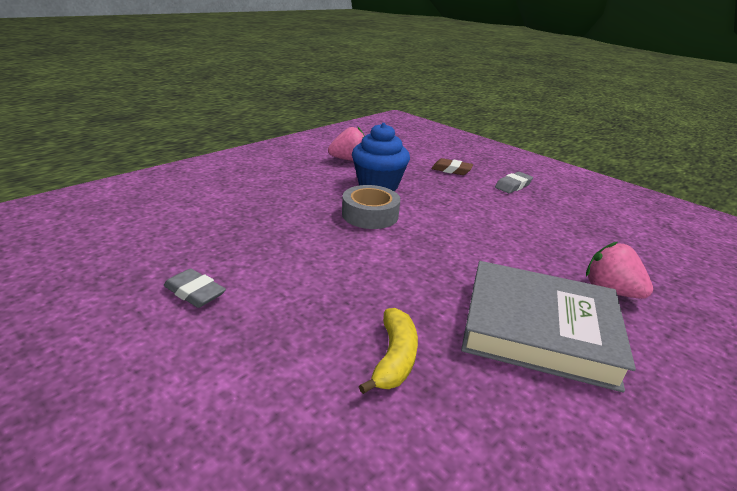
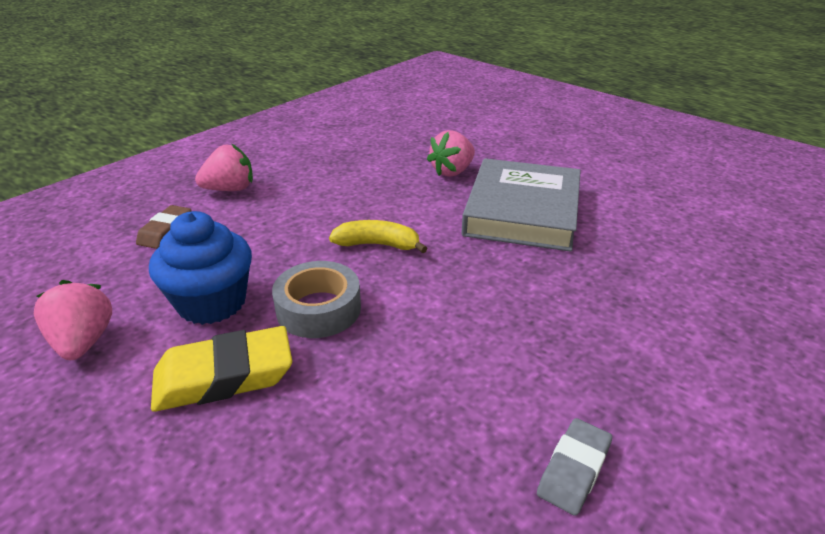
camera: 90 degrees left, 5 degrees up
(315, 190) = (224, 376): none -> yellow eraser
(394, 358) = (600, 288): yellow banana -> yellow banana (378, 245)
(513, 186) = (230, 189): grey eraser -> pink strawberry

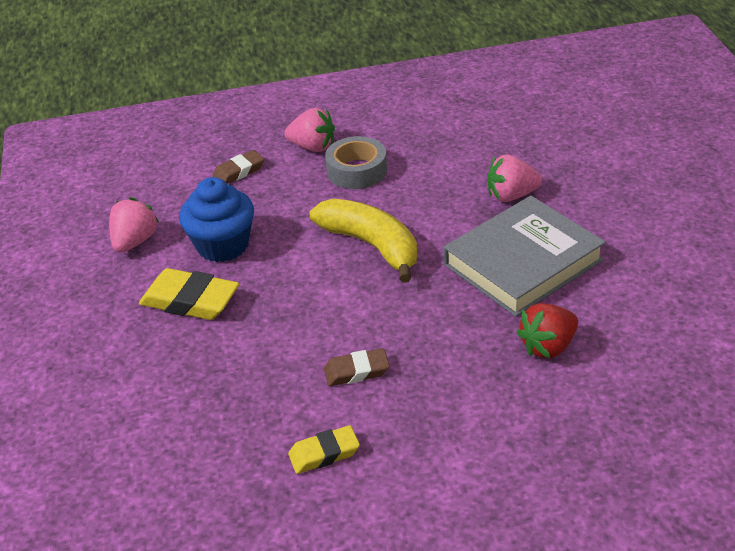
camera: 40 degrees right, 5 degrees up
(318, 309) = (282, 280): grey tape -> grey tape (357, 171)
(378, 245) = (371, 245): yellow banana -> yellow banana, size x1.65
(498, 361) = (356, 371): none -> brown eraser
(574, 470) = (324, 453): grey eraser -> yellow eraser
(625, 263) = (548, 346): none -> red strawberry

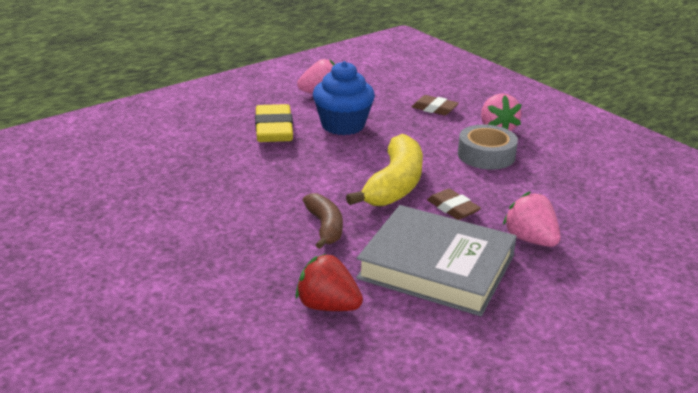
camera: 60 degrees right, 10 degrees down
(324, 453) = (142, 222): yellow eraser -> none
(356, 371) = (238, 214): brown eraser -> brown eraser (453, 208)
(419, 314) = (325, 227): none -> brown banana

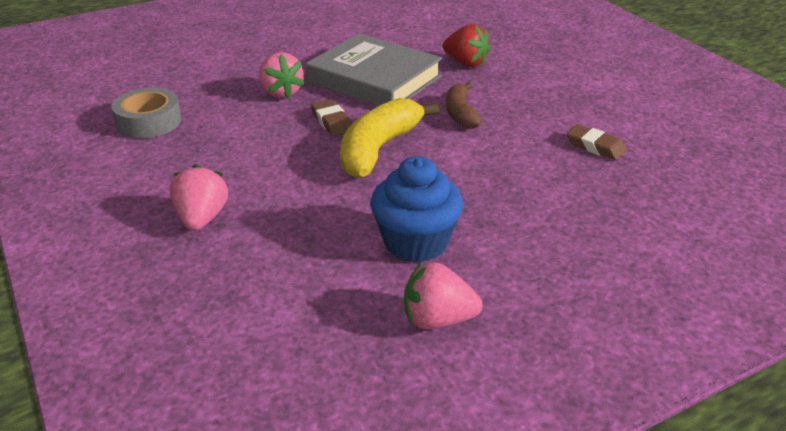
camera: 170 degrees left, 5 degrees up
(274, 129) = (517, 242): yellow eraser -> none
(434, 109) = (263, 267): brown eraser -> brown eraser (595, 146)
(486, 155) = (250, 179): grey tape -> grey tape (149, 122)

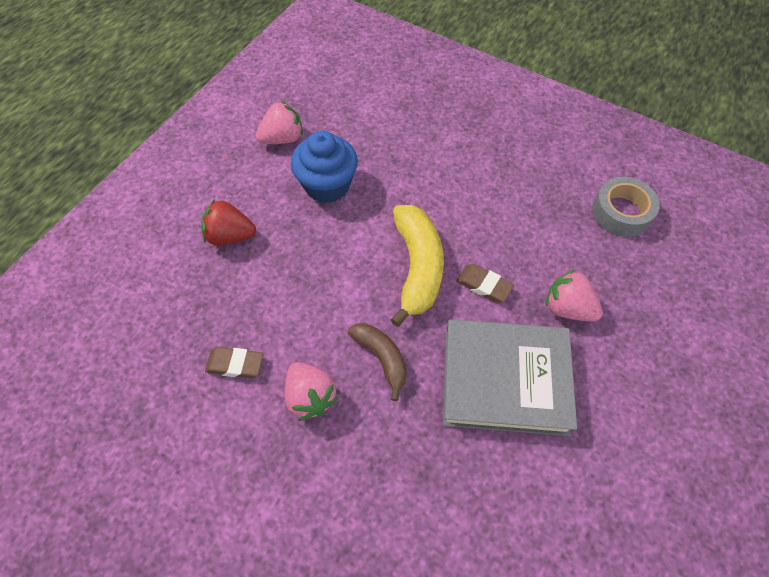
camera: 150 degrees right, 25 degrees up
(201, 219) = (474, 144): pink strawberry -> pink strawberry (310, 397)
(466, 63) = (435, 476): red strawberry -> red strawberry (230, 236)

